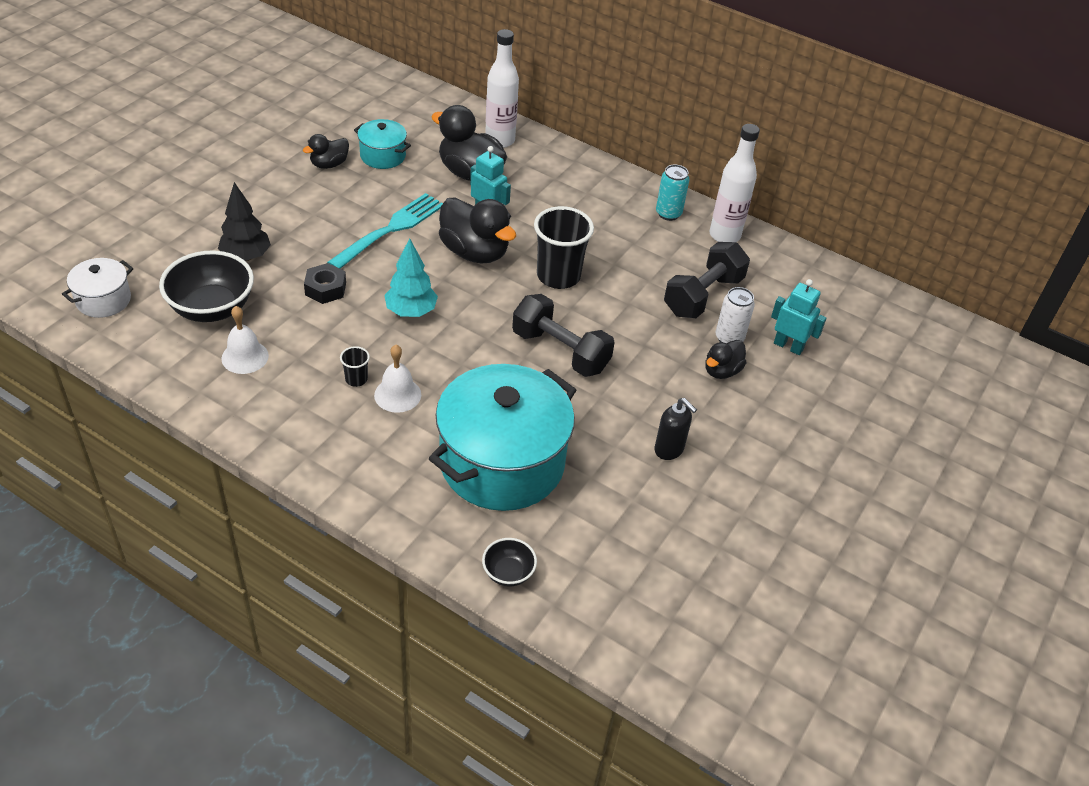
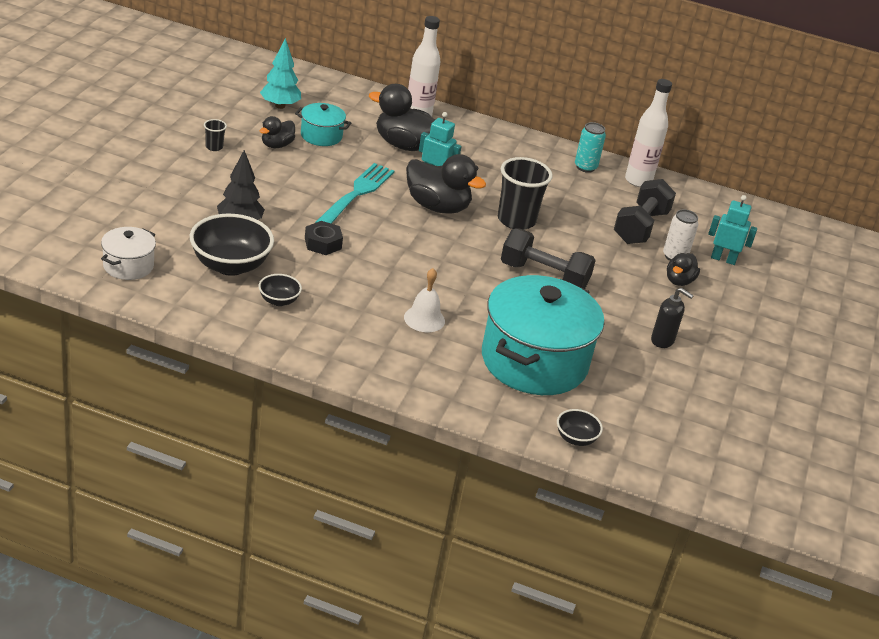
camera: 15 degrees left, 10 degrees down
(245, 357) = (279, 301): white bell -> black bowl
(356, 379) = (383, 310): black cup -> black cup (214, 147)
(411, 311) = (405, 255): turquoise tree -> turquoise tree (280, 106)

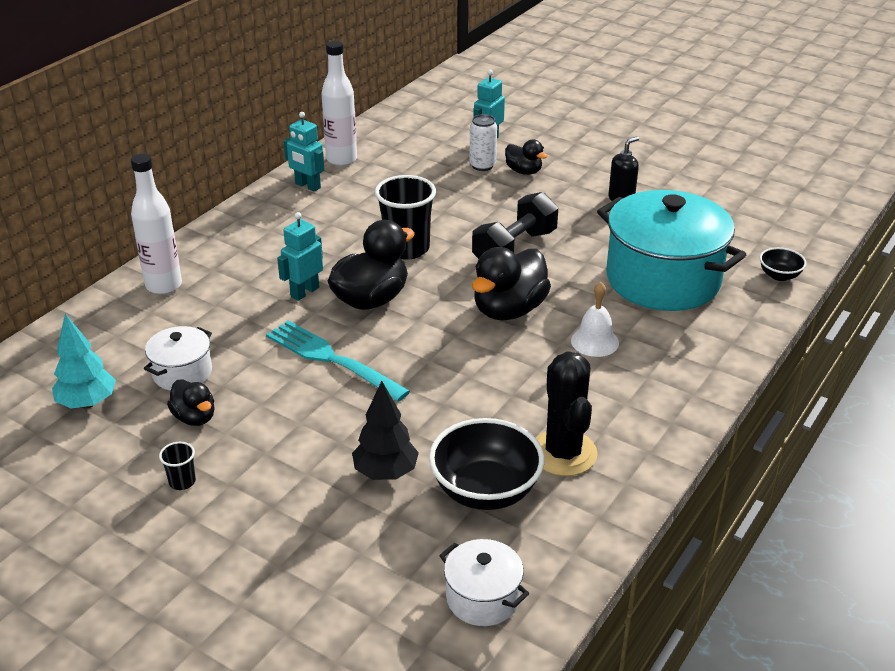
camera: 70 degrees left, 0 degrees up
(279, 301) = (563, 453): black bowl -> black cactus
(321, 136) = (182, 373): turquoise pot -> white pot
(323, 243) = (440, 401): black nut -> none
(404, 145) = (226, 305): black duck -> black duck (509, 310)
(585, 167) = (307, 186): turquoise can -> turquoise robot
(640, 227) = (428, 174): black dumbbell -> none

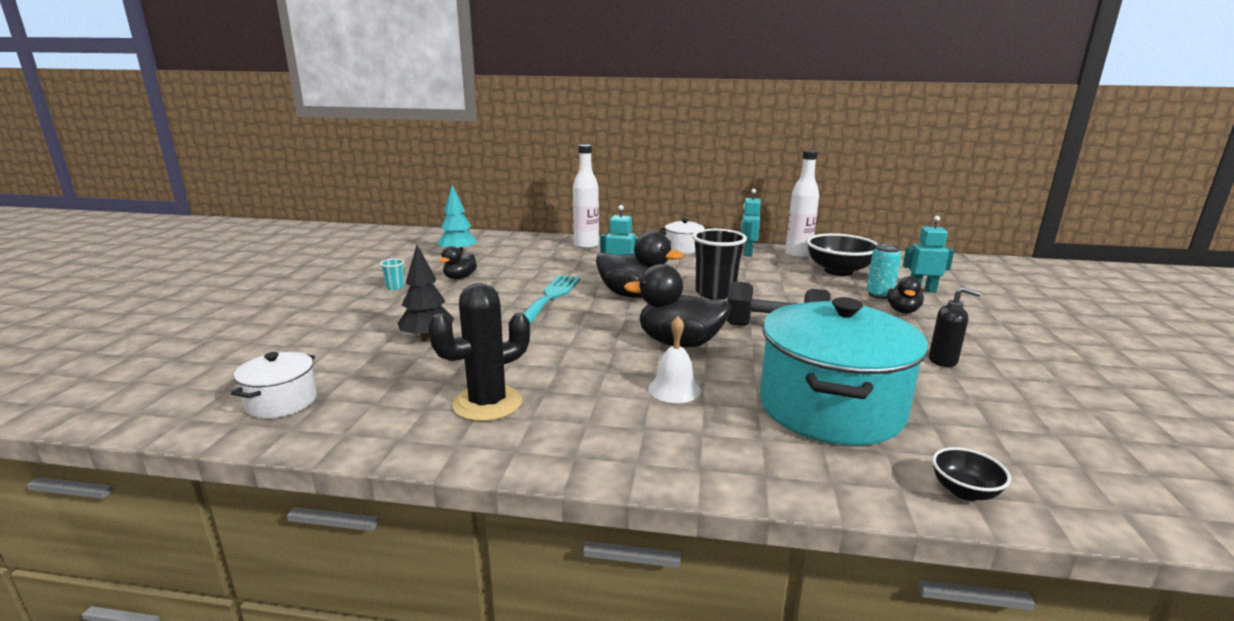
camera: 65 degrees right, 15 degrees down
(182, 373) = (502, 266): white pot -> white pot (683, 248)
(182, 482) = (395, 287): black cup -> turquoise cup
(482, 166) = (879, 295): white can -> turquoise can
(485, 491) = (419, 378): black bowl -> black bowl (838, 271)

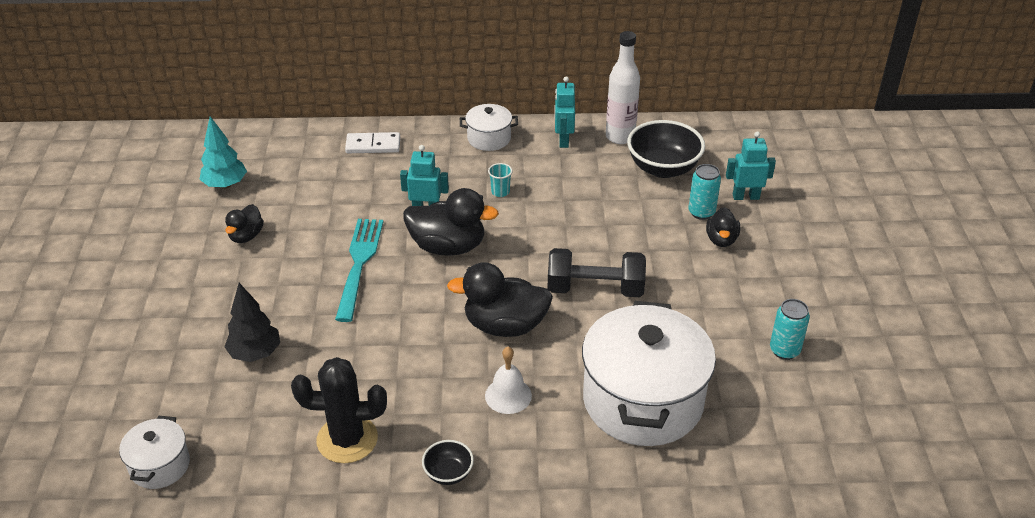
camera: 10 degrees left, 20 degrees up
(395, 287) = (180, 265): turquoise cup -> turquoise cup (500, 192)
(487, 404) = (347, 439): black cactus -> black cactus turned 45 degrees clockwise
(586, 245) = (373, 145): white bottle -> white domino
(715, 293) = (532, 231): black cup -> none
(830, 408) = (643, 400): turquoise pot -> white pot
(943, 360) = (746, 319): black soap dispenser -> none
(964, 491) = (734, 481): black bowl -> black bowl (448, 473)
(995, 386) = (784, 350): none -> turquoise can

